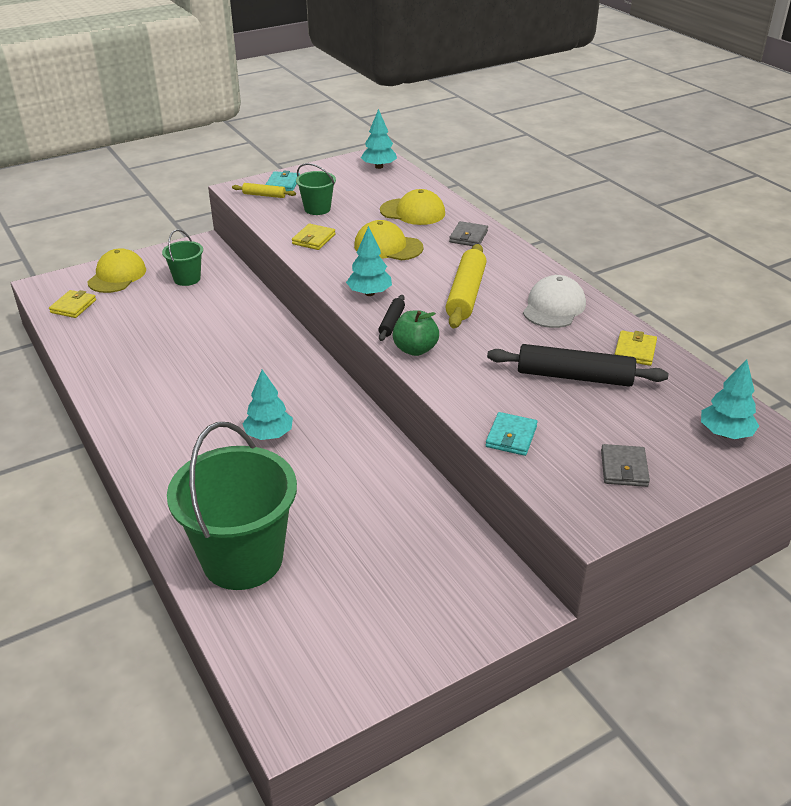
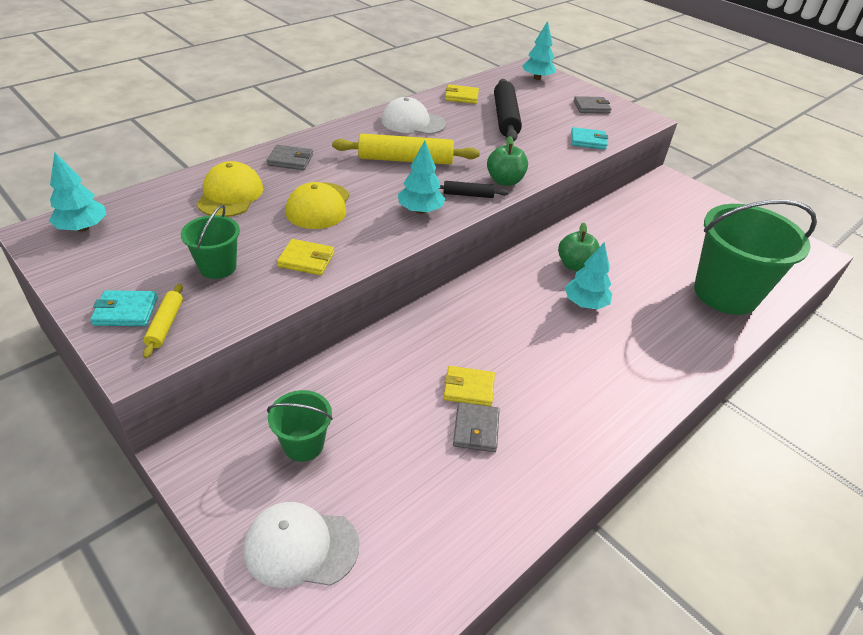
camera: 105 degrees left, 5 degrees up
(73, 306) = (406, 577): yellow wallet -> yellow wallet (468, 388)
(117, 276) = (300, 546): yellow cap -> white cap
(158, 345) = (476, 429): none -> grey wallet
(332, 443) = (575, 265): none -> green apple

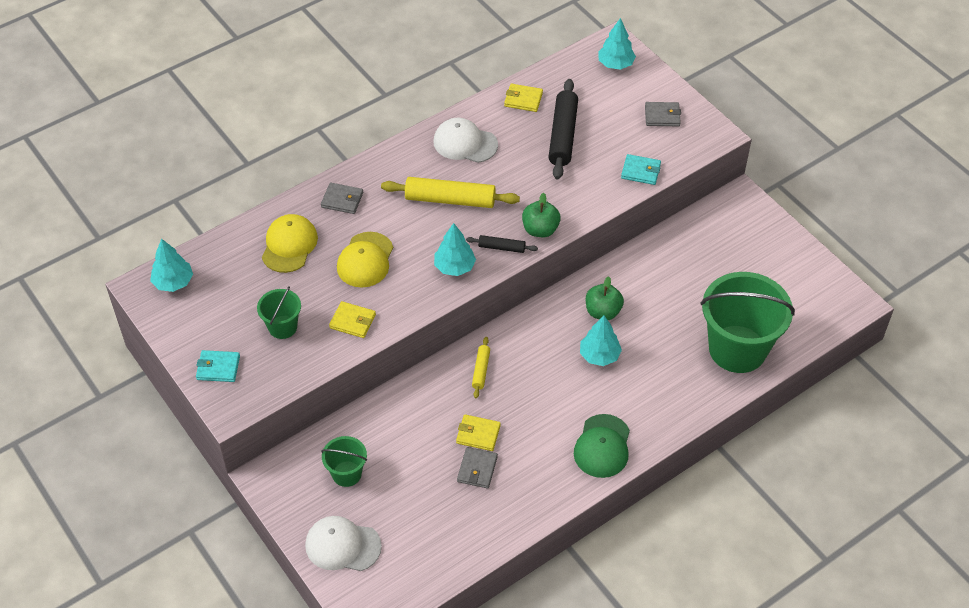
camera: 10 degrees right, 10 degrees up
(165, 324) = (248, 381): yellow rolling pin -> yellow rolling pin (481, 370)
(621, 395) = (602, 446): none -> green cap

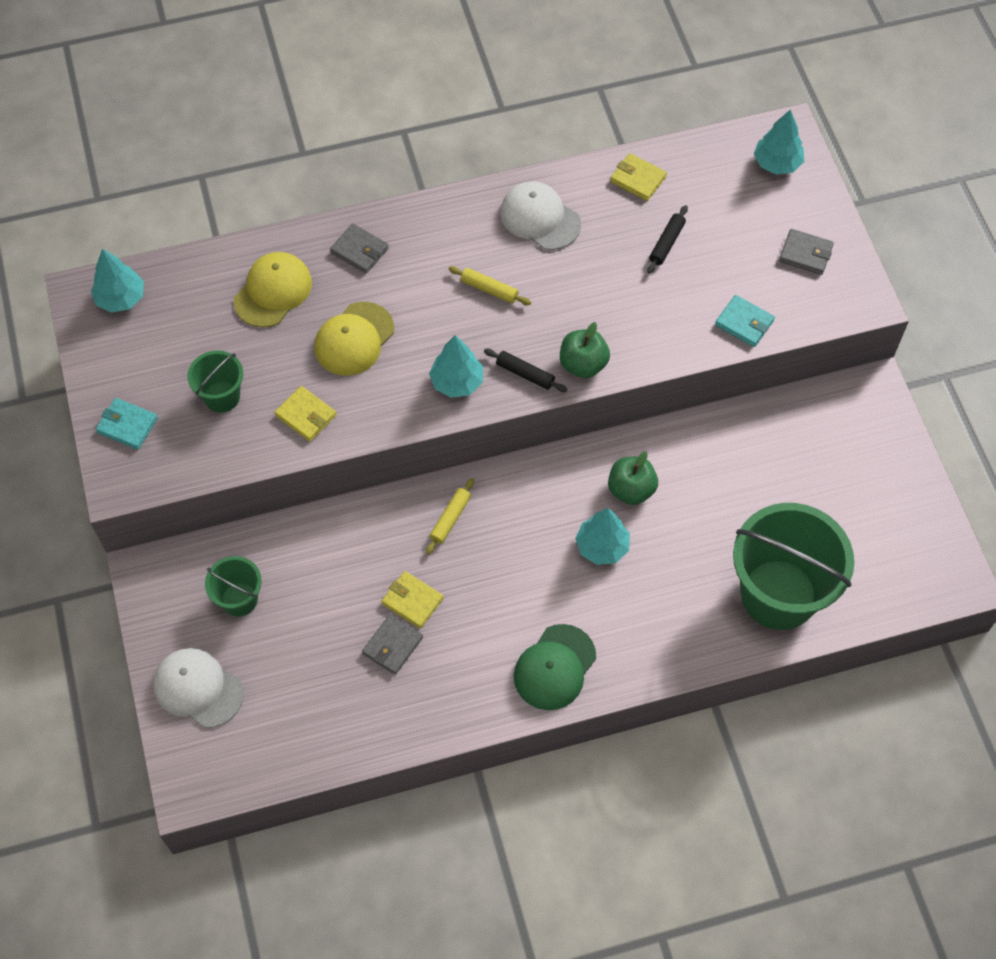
camera: 20 degrees right, 10 degrees up
(450, 199) = (489, 289): yellow rolling pin -> yellow rolling pin, size x0.51
(563, 135) = (667, 243): black rolling pin -> black rolling pin, size x0.51

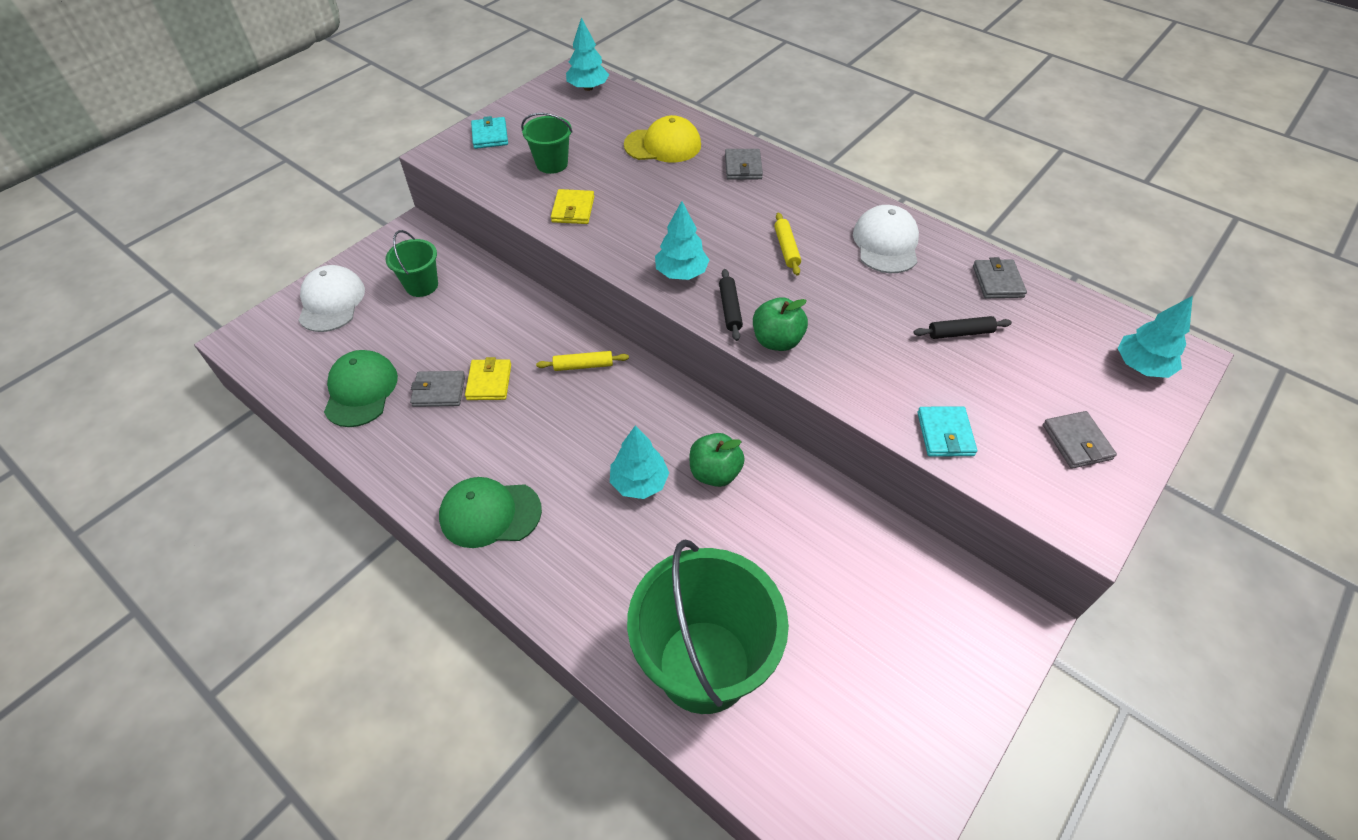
camera: 55 degrees right, 10 degrees down
(342, 709) = (361, 390): none -> green cap
(354, 339) = (663, 201): yellow cap -> none
(638, 179) = (997, 281): yellow wallet -> grey wallet

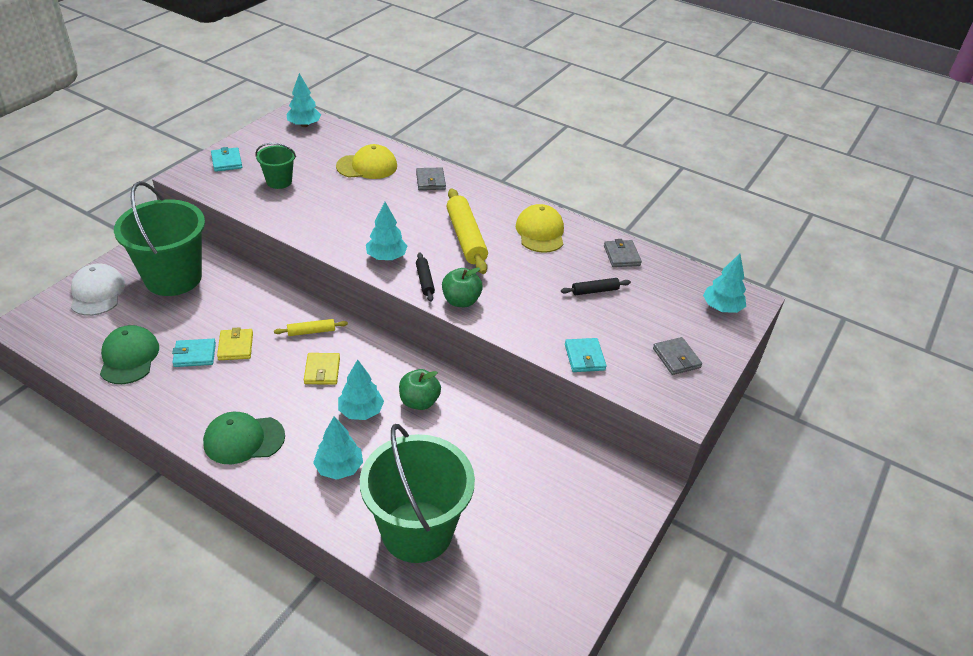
camera: 10 degrees left, 10 degrees down
(421, 285) = (173, 278): green bucket -> green bucket, size x2.08
(439, 391) = (195, 355): grey wallet -> turquoise wallet
(573, 209) = (298, 214): yellow wallet -> yellow wallet (322, 371)
(607, 563) = (339, 468): none -> turquoise tree
(786, 248) = (466, 238): yellow rolling pin -> yellow rolling pin, size x1.97
(886, 243) = (540, 232): white cap -> yellow cap

